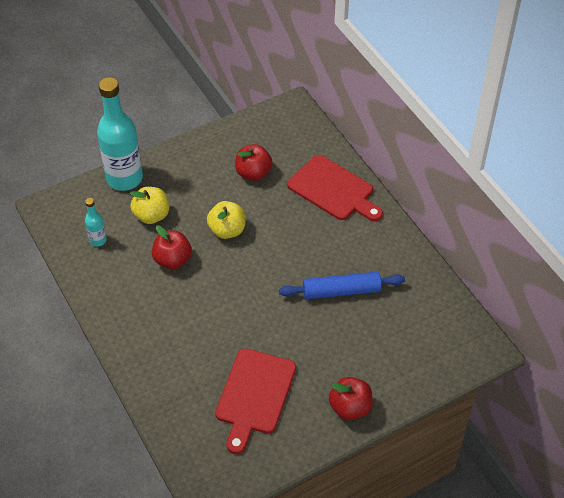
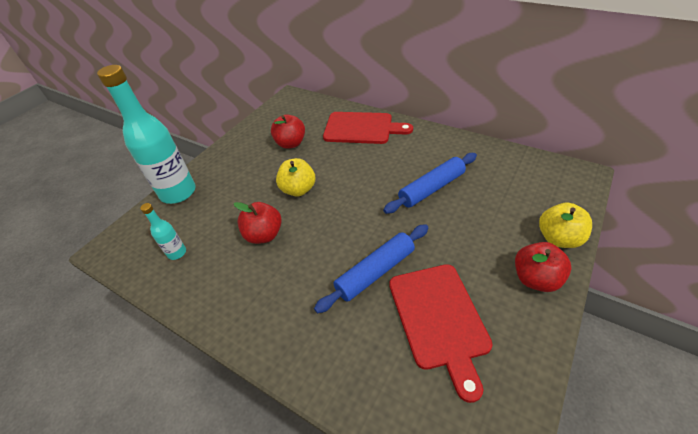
camera: 25 degrees left, 5 degrees down
(151, 215) = (221, 209): yellow apple -> yellow apple (558, 238)
(236, 338) = (375, 272): none -> blue rolling pin

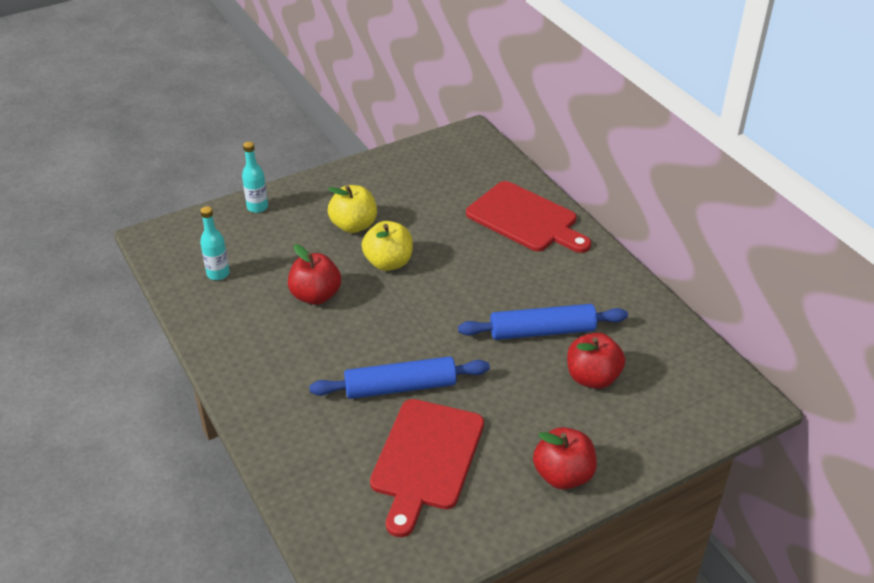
camera: 25 degrees right, 5 degrees down
(178, 192) = (257, 207): turquoise bottle -> turquoise bottle, size x0.45
(291, 143) = (422, 201): red apple -> red apple (592, 378)
(558, 238) = (634, 452): yellow apple -> yellow apple (354, 225)

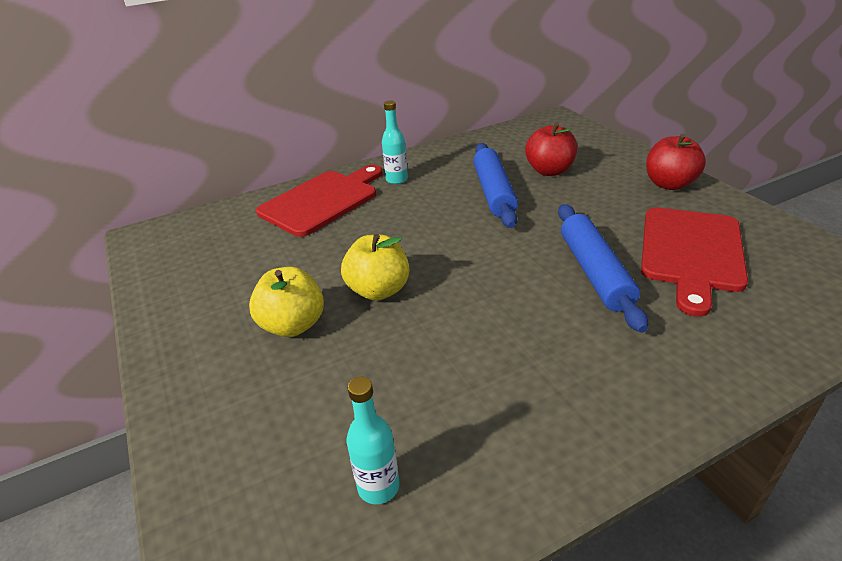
camera: 85 degrees left, 5 degrees down
(257, 207) = (202, 447): turquoise bottle -> turquoise bottle (397, 180)
(316, 296) = (440, 353): red apple -> none
(426, 459) = (691, 252): red cutting board -> red cutting board turned 90 degrees clockwise

